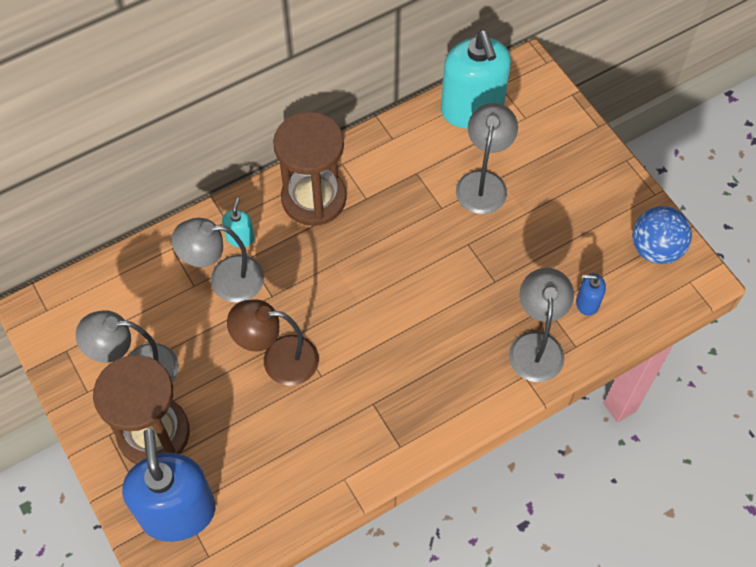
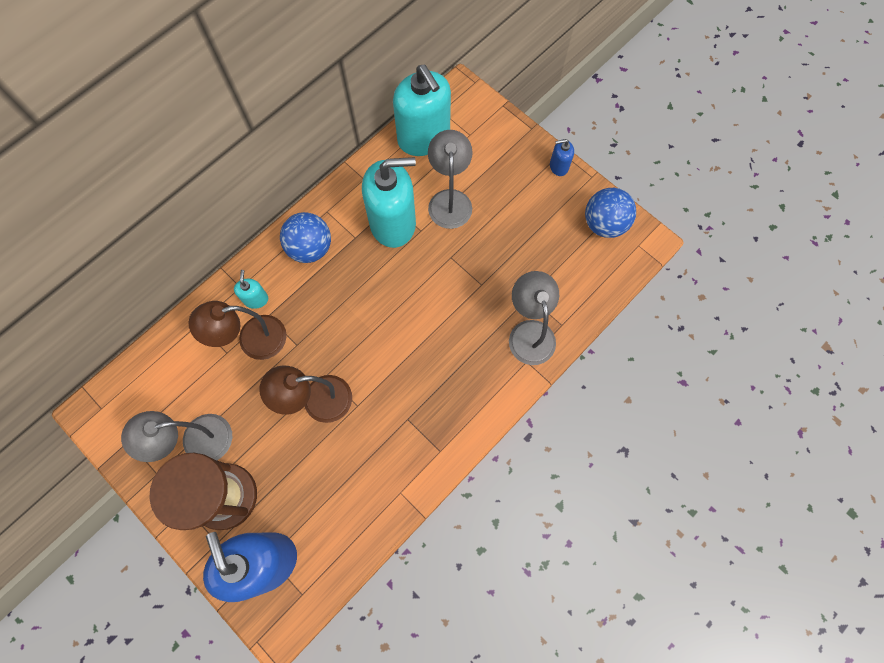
camera: 15 degrees left, 10 degrees up
(225, 279) = (252, 340): grey lamp -> brown lamp
(314, 198) = (310, 248): brown hourglass -> blue ball
(412, 193) = (393, 223): none -> turquoise soap dispenser
(587, 303) = (561, 284): blue soap dispenser -> blue soap dispenser (558, 166)

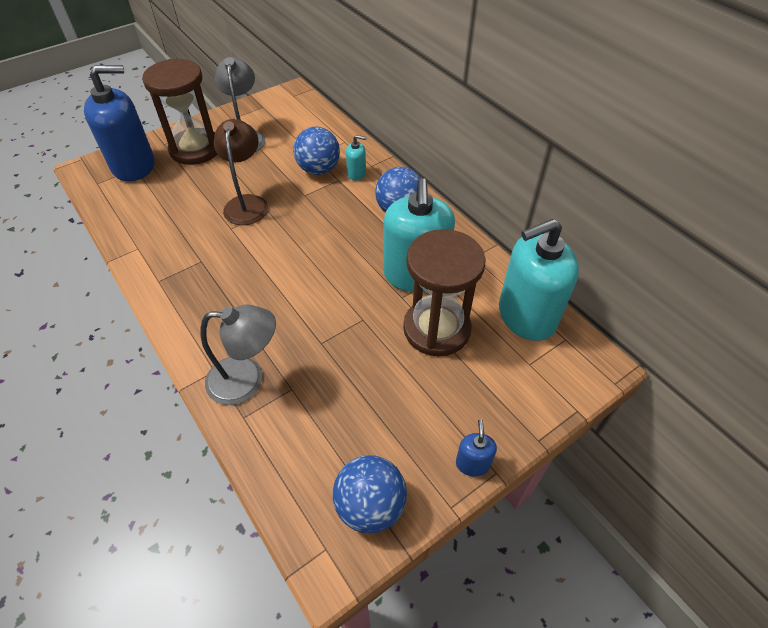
camera: 100 degrees right, 20 degrees down
(252, 340) = (318, 169): brown lamp -> blue ball
(449, 200) = (436, 329): grey lamp -> brown hourglass

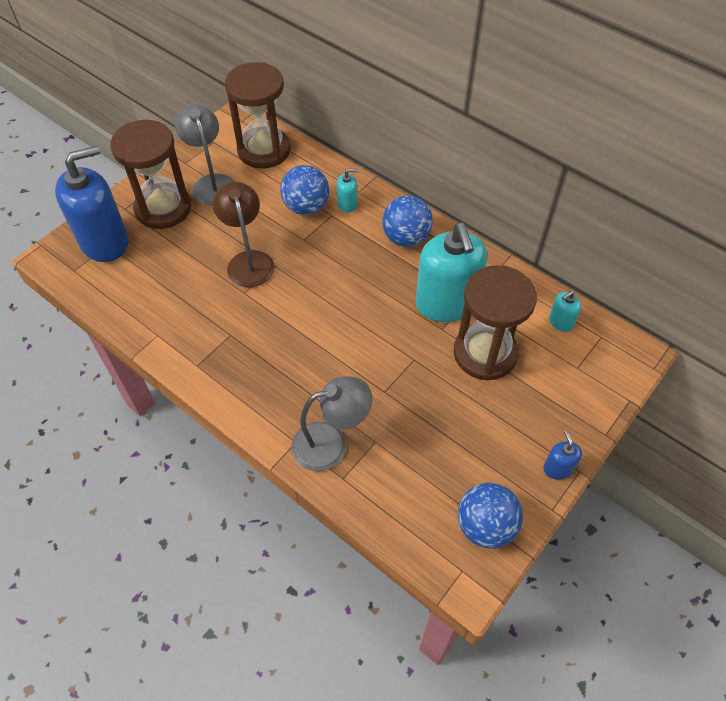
camera: 15 degrees left, 5 degrees up
(302, 120) = (264, 150): none -> brown hourglass
(526, 316) = (560, 322): turquoise soap dispenser -> turquoise soap dispenser, size x0.43

